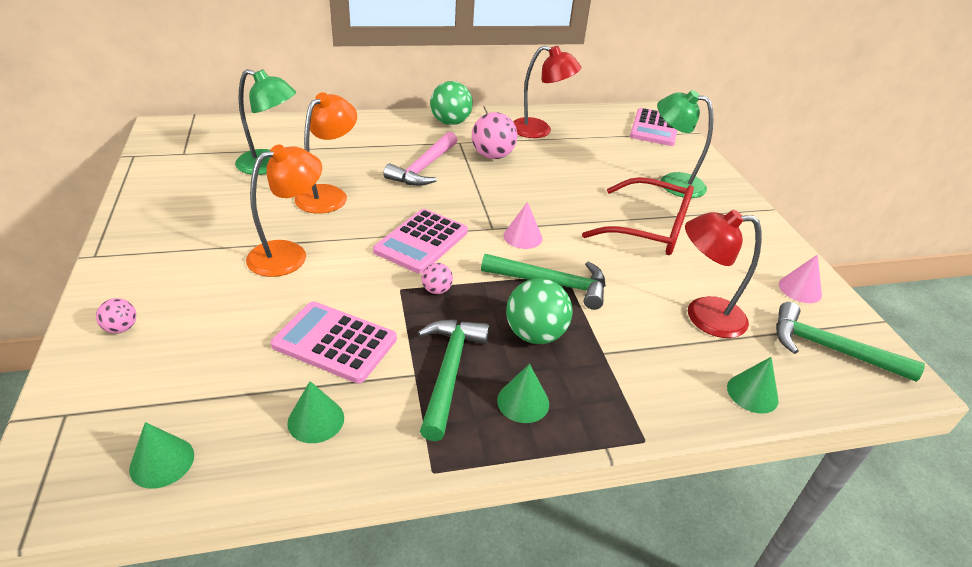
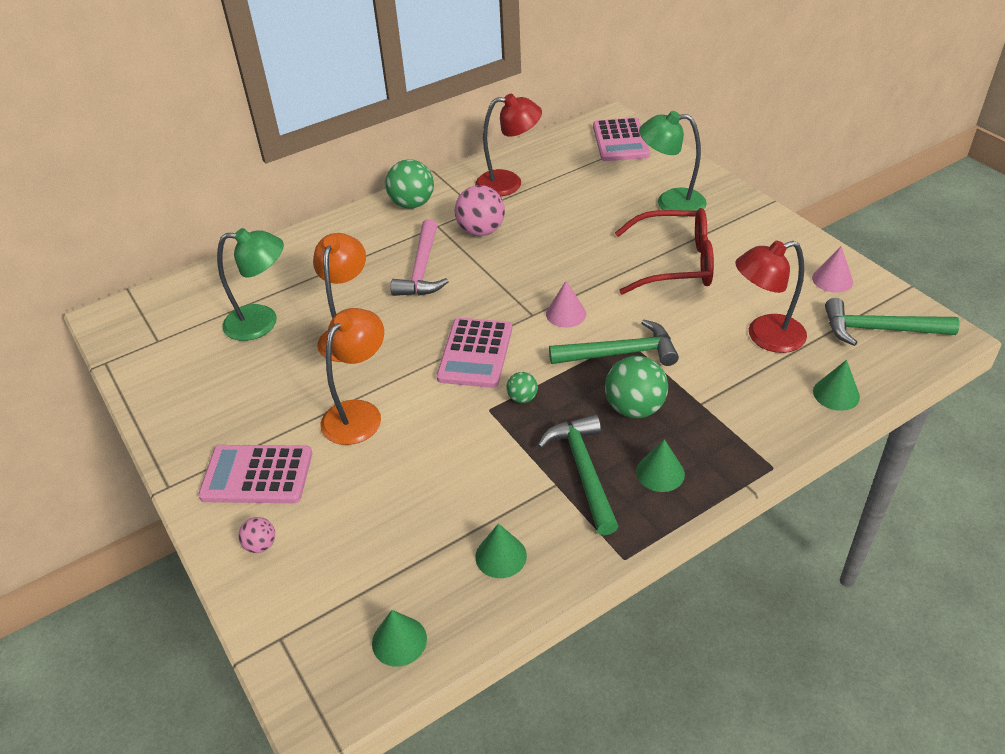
camera: 15 degrees left, 5 degrees up
(334, 342) = (466, 482): pink calculator -> pink calculator (257, 475)
(436, 290) = (522, 398): pink ball -> green ball

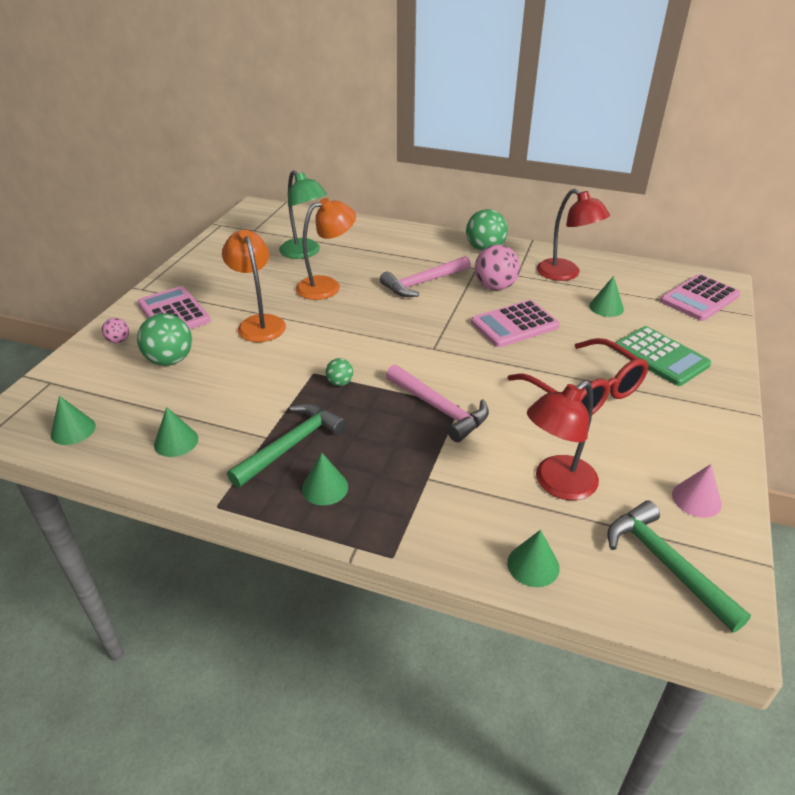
camera: 50 degrees right, 5 degrees down
(359, 413) = (259, 323): orange lamp -> orange lamp turned 105 degrees counterclockwise
(475, 353) = (364, 342): pink calculator -> pink calculator (514, 325)
(566, 314) = (453, 363): pink cone -> none
(580, 190) = (606, 307): none -> green cone
(620, 353) = (439, 408): green hammer -> pink hammer
(634, 408) = (384, 443): green ball -> green ball (170, 360)
(670, 202) = (660, 356): green lamp -> green calculator
(765, 336) = (557, 484): red lamp -> red lamp turned 75 degrees counterclockwise

